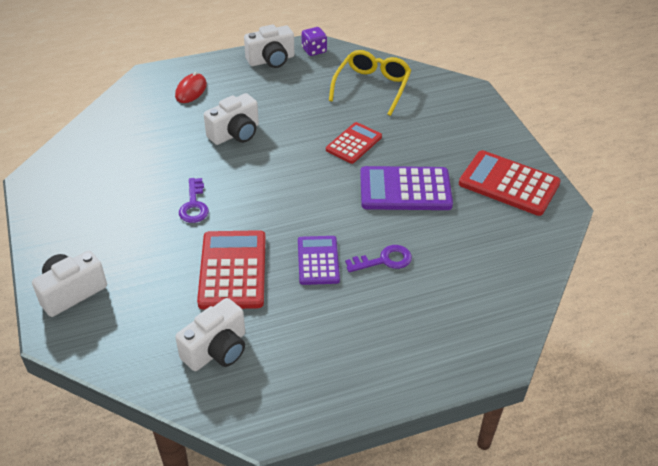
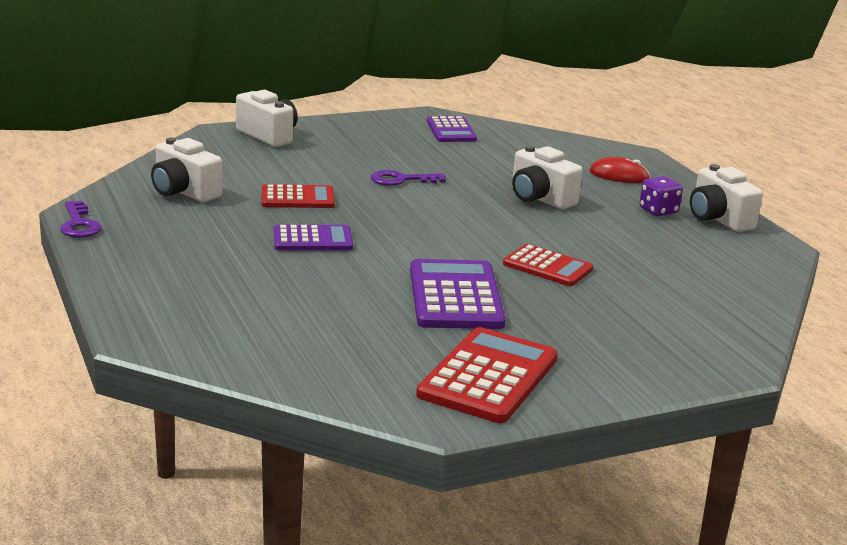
camera: 85 degrees right, 20 degrees down
(78, 168) = (451, 131): none -> purple calculator
(232, 270) = (297, 198): red calculator -> red calculator, size x0.63
(314, 50) = (764, 246): purple dice -> purple dice (658, 211)
(372, 87) = (694, 284): yellow glasses -> none
(384, 260) = (314, 276): purple key -> purple key (79, 224)

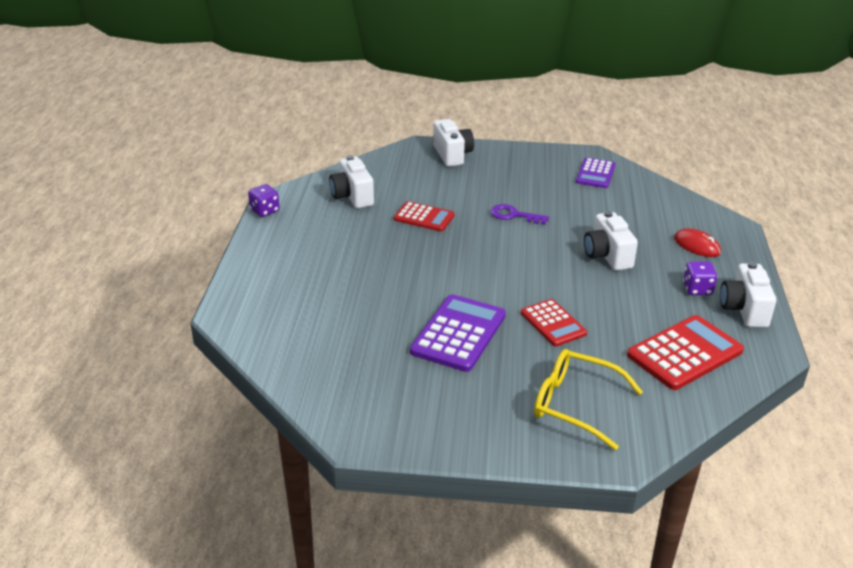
camera: 30 degrees right, 10 degrees up
(79, 224) = (265, 211): purple key -> purple dice
(313, 239) = (402, 257): purple calculator -> none
(488, 377) = (418, 411): red calculator -> red calculator (684, 353)
(645, 331) = (575, 404): none -> yellow glasses

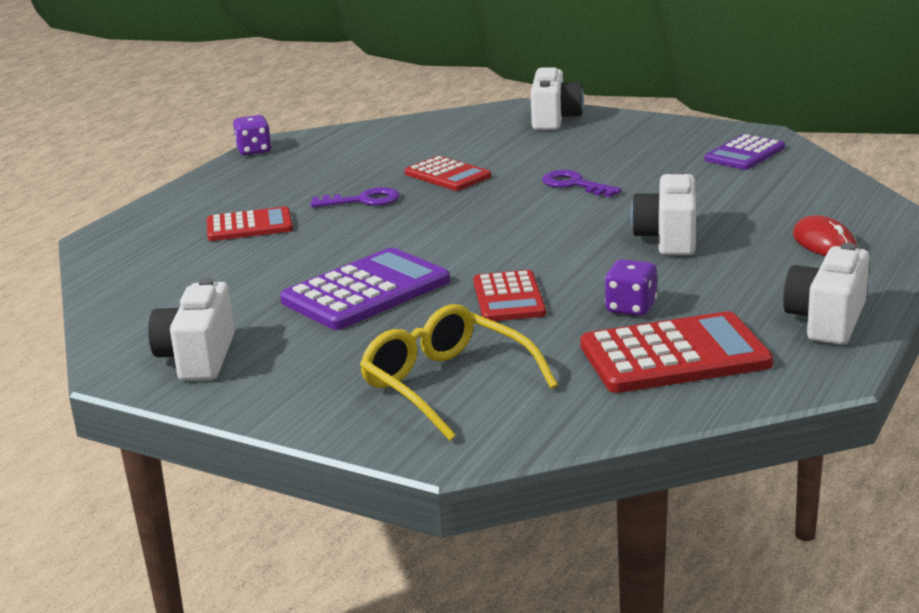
camera: 25 degrees right, 10 degrees down
(326, 286) = (249, 226): none -> red calculator
(352, 196) = (376, 147): white camera -> white camera (198, 358)
(386, 249) = (363, 200): none -> purple key
(697, 289) = (772, 289): purple dice -> purple dice (631, 308)

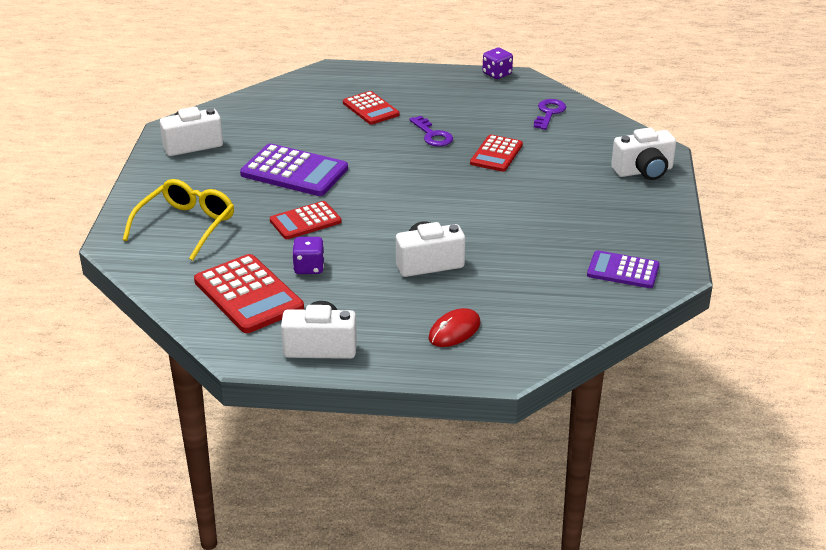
camera: 65 degrees right, 10 degrees up
(574, 184) = (508, 207): purple key -> purple key (549, 113)

